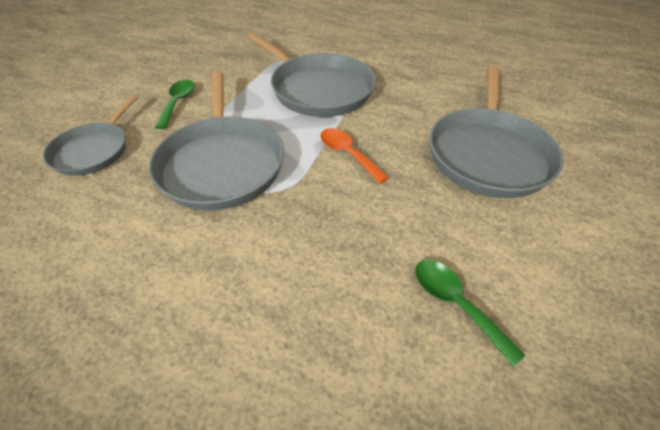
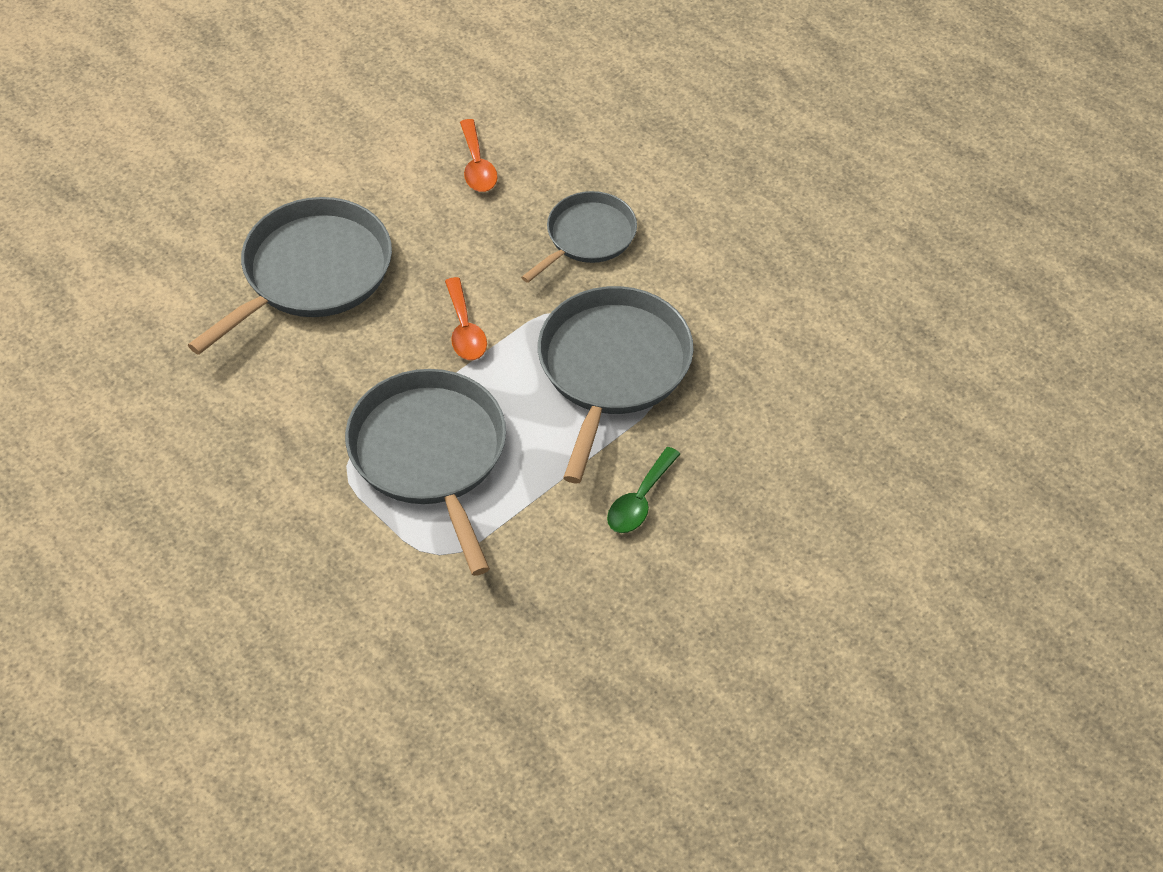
camera: 155 degrees left, 5 degrees up
(94, 150) = (759, 444): grey pan -> grey pan (587, 237)
(455, 303) = (477, 166): green spoon -> orange spoon

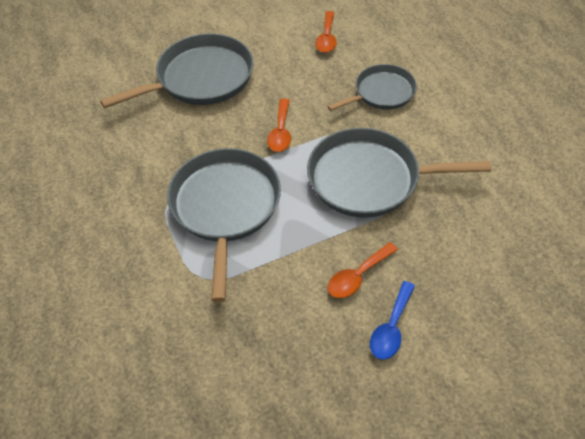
camera: 20 degrees right, 0 degrees up
(612, 368) = (369, 179): grey pan -> grey pan turned 120 degrees counterclockwise
(639, 501) = (357, 276): green spoon -> orange spoon
(702, 552) = (391, 328): none -> blue spoon

